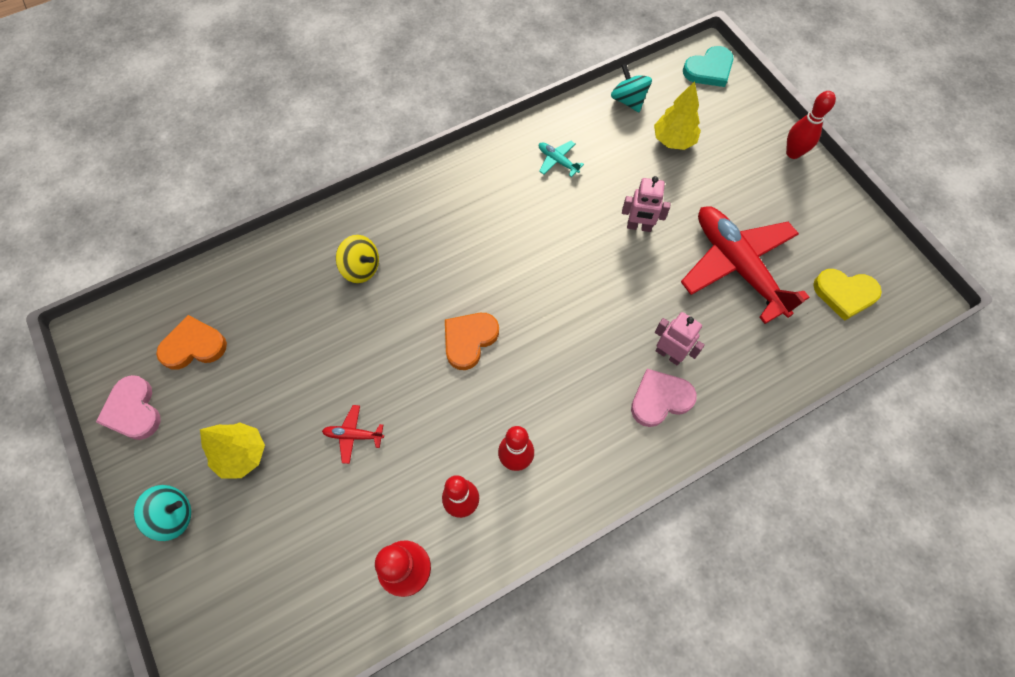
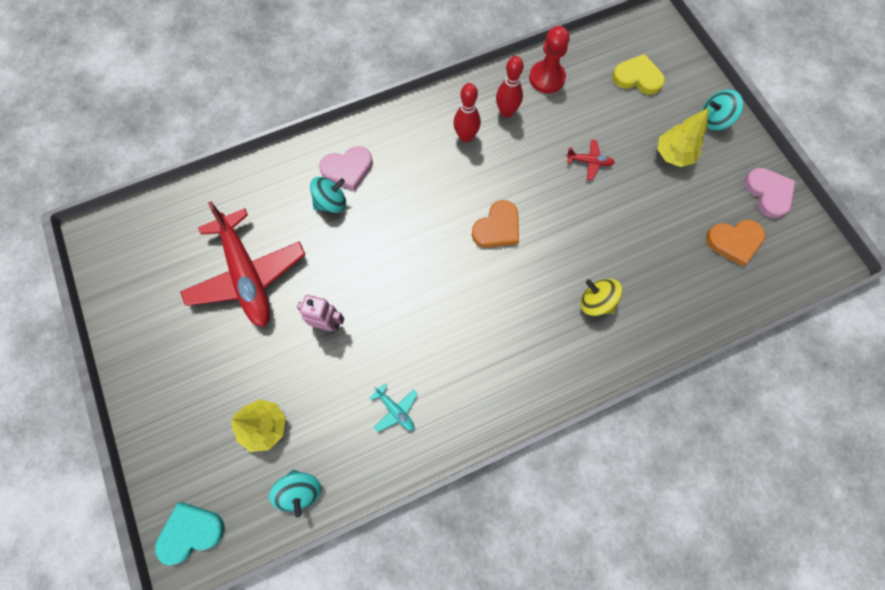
camera: 175 degrees left, 5 degrees up
(669, 354) = (331, 202): pink robot -> turquoise spinning top
(793, 153) = (143, 398): red bowling pin -> none
(844, 294) = (162, 241): yellow heart -> yellow heart (637, 77)

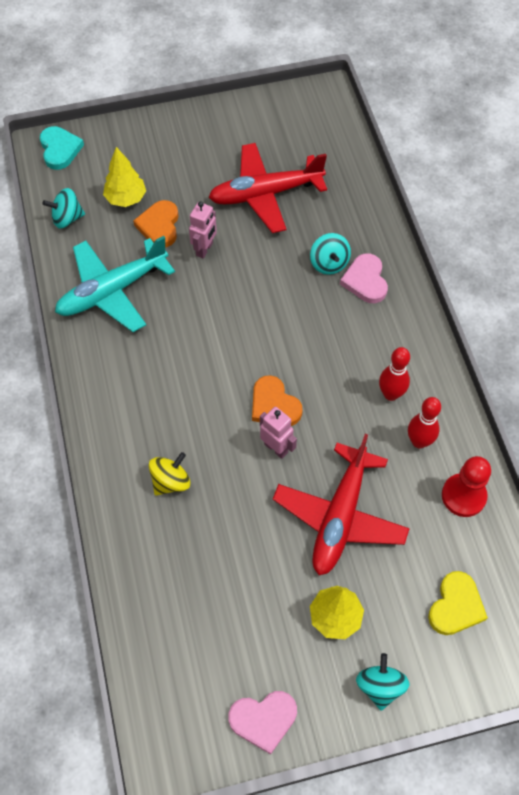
camera: 100 degrees right, 10 degrees down
(395, 410) = (112, 291): turquoise plane -> turquoise plane, size x2.50
(540, 219) = (276, 448): none -> pink robot
(589, 162) = (340, 516): red plane -> red plane, size x2.50
(734, 241) = (208, 653): orange heart -> orange heart (159, 226)

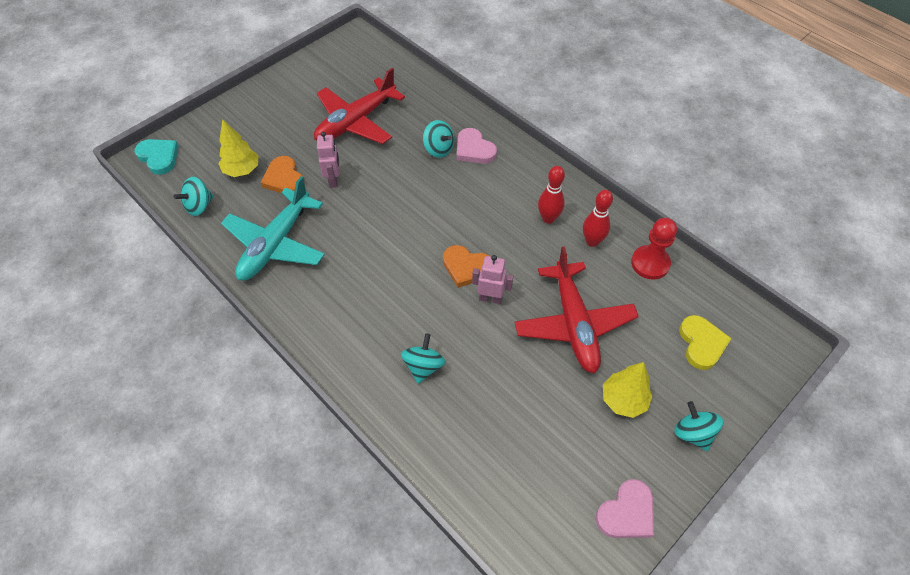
camera: 30 degrees left, 5 degrees down
(170, 481) = (423, 366): yellow spinning top -> turquoise spinning top

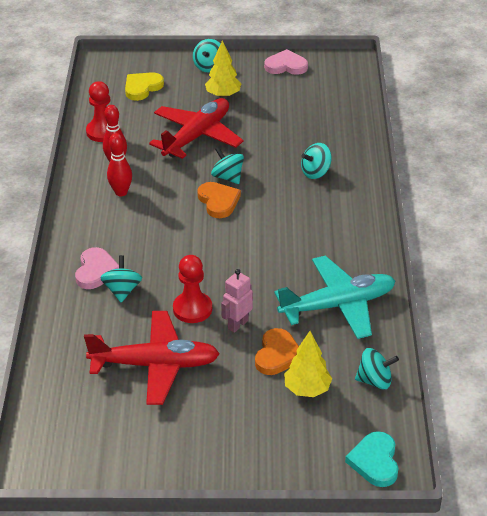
camera: 135 degrees left, 15 degrees down
(377, 169) = (192, 309): none -> red pawn
(490, 298) = (227, 177): pink robot -> turquoise spinning top

